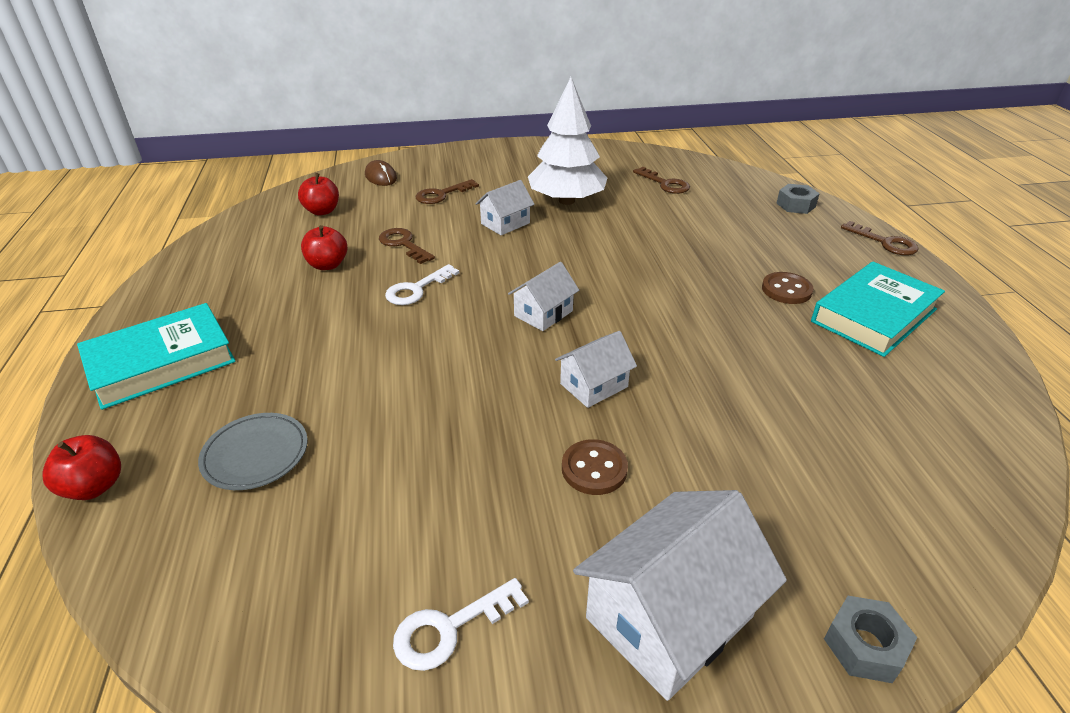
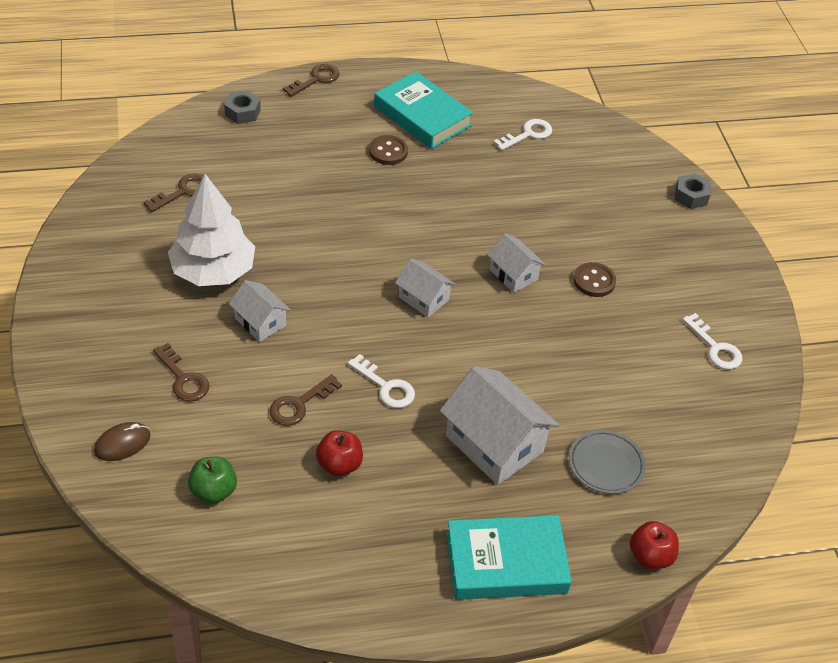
camera: 95 degrees left, 10 degrees up
(161, 362) = (506, 563): turquoise book -> turquoise book turned 60 degrees counterclockwise
(322, 211) = (213, 491): red apple -> green apple
(669, 617) = (690, 261): white house -> white house (494, 444)
(903, 413) = (528, 134): none -> white key

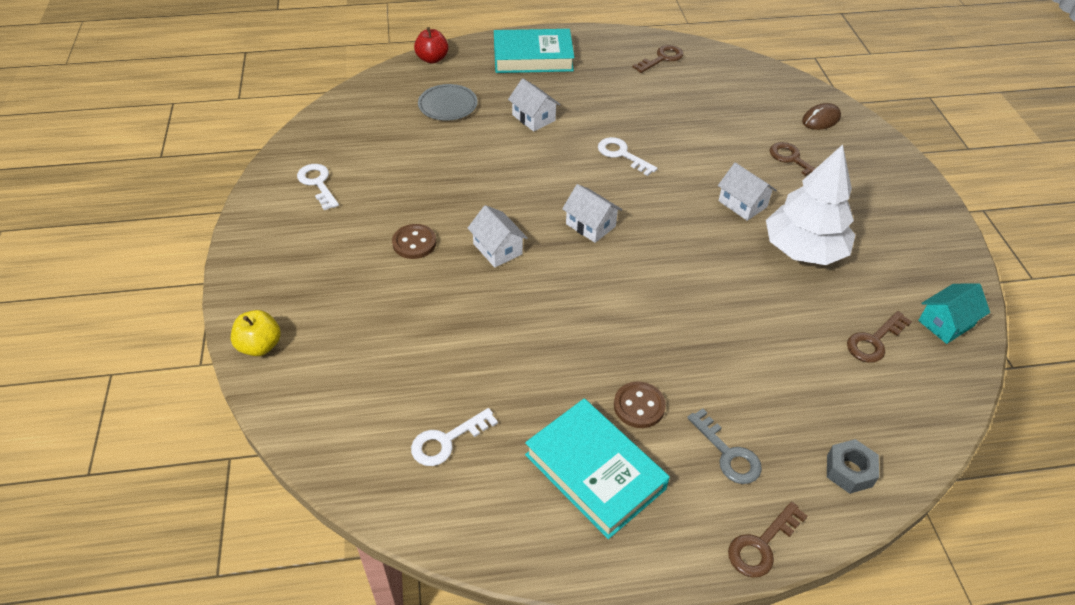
camera: 175 degrees left, 0 degrees up
(111, 204) = (946, 323): none -> turquoise house
(213, 491) = (742, 93): green apple -> none
(299, 404) = (692, 143): brown key -> brown key (662, 58)
(326, 123) = (728, 454): none -> grey key
(339, 464) = (653, 106): red apple -> none
(494, 444) = (533, 118): white house -> white house, size x0.56
(691, 196) = (260, 346): grey nut -> yellow apple

